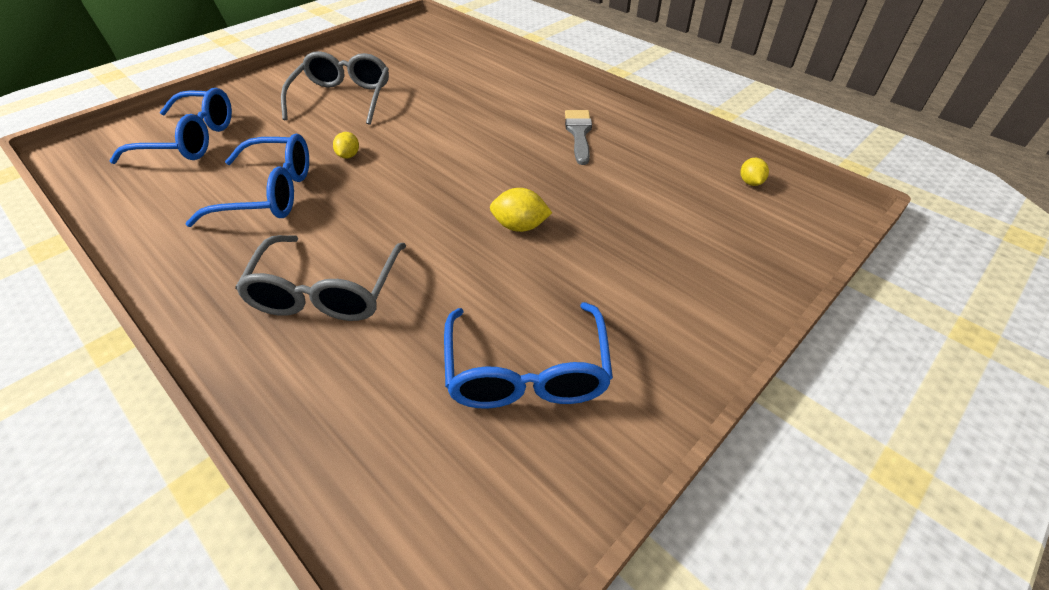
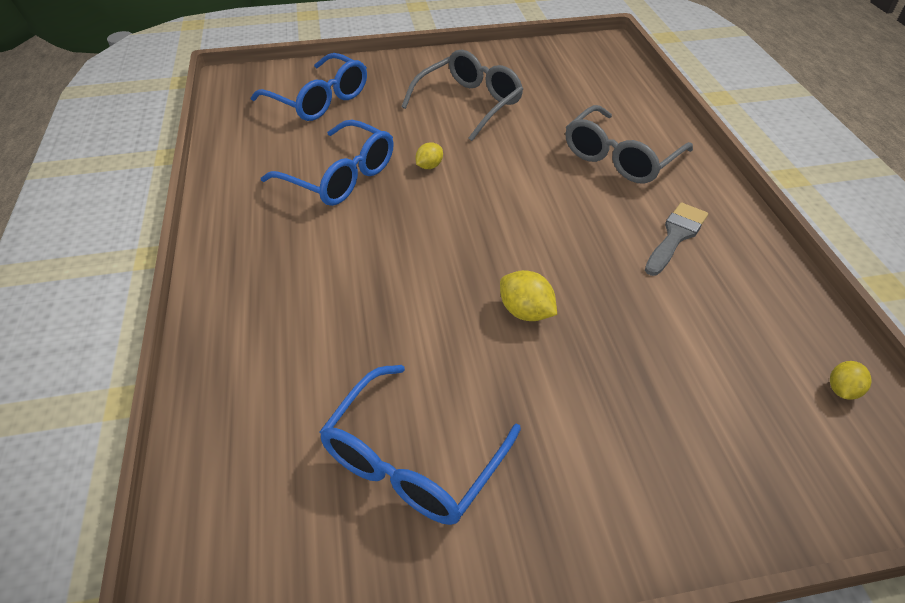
camera: 35 degrees right, 0 degrees up
(327, 291) = (315, 291): grey glasses -> grey glasses (620, 157)

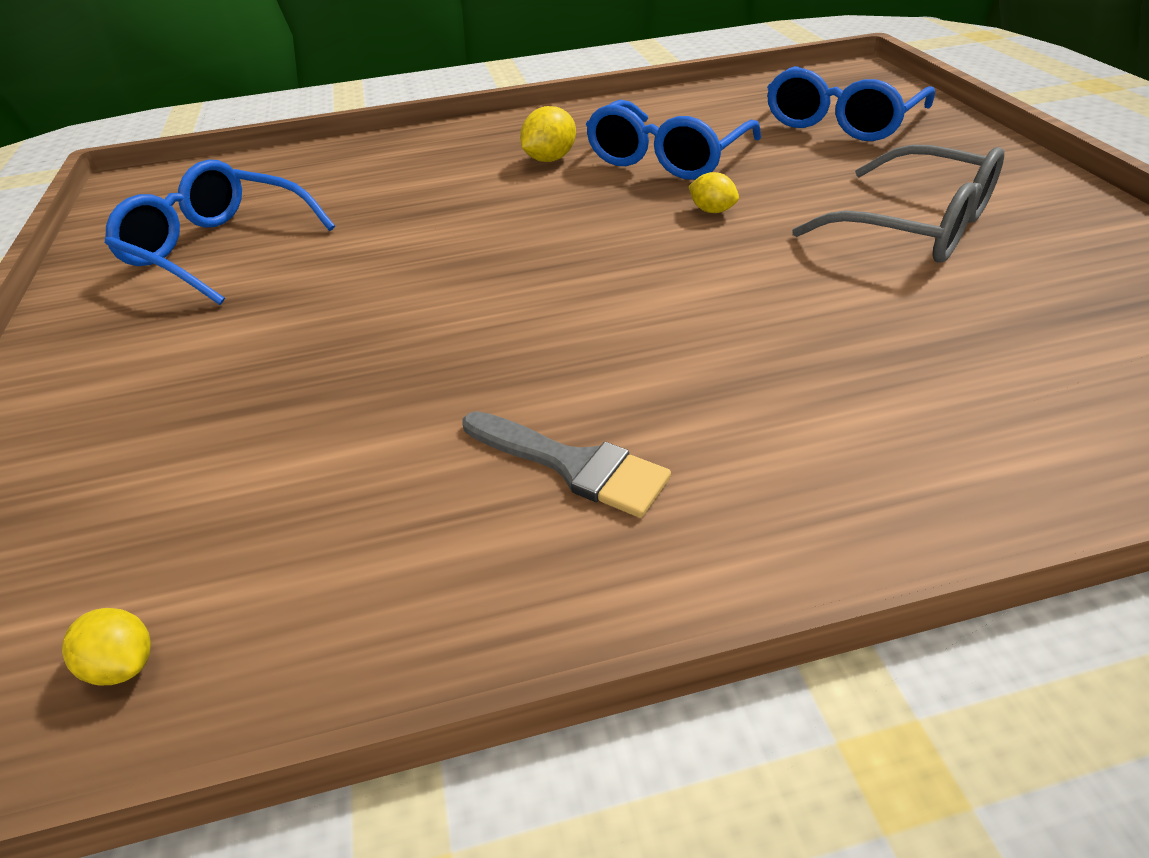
camera: 90 degrees right, 5 degrees down
(525, 312) = (402, 304): yellow lemon -> yellow lemon (550, 159)
(620, 157) = (822, 400): grey glasses -> none

